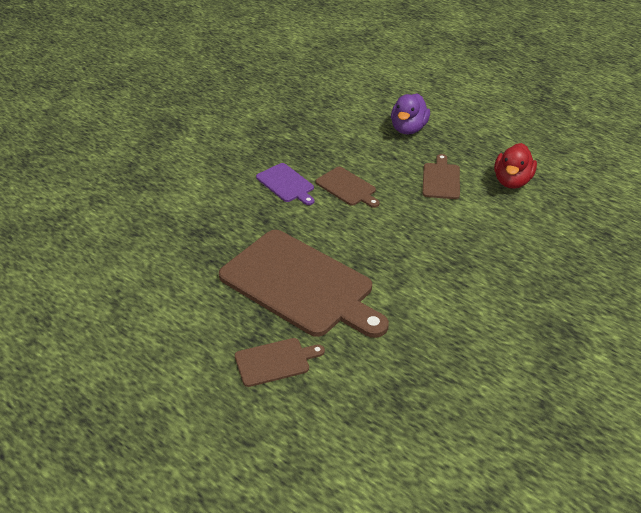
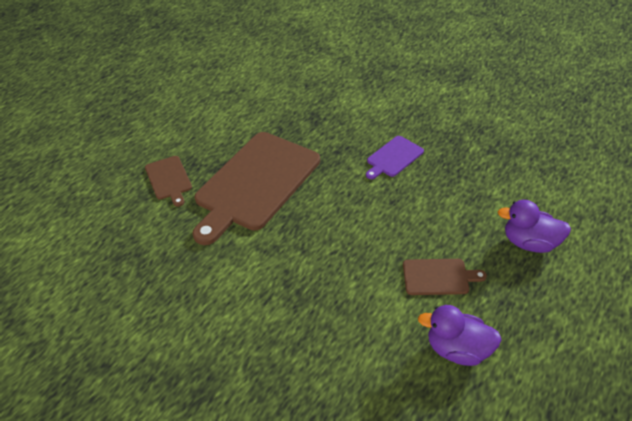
camera: 85 degrees right, 5 degrees up
(347, 187) = (400, 200): brown cutting board -> none
(512, 181) = (457, 349): red duck -> purple duck

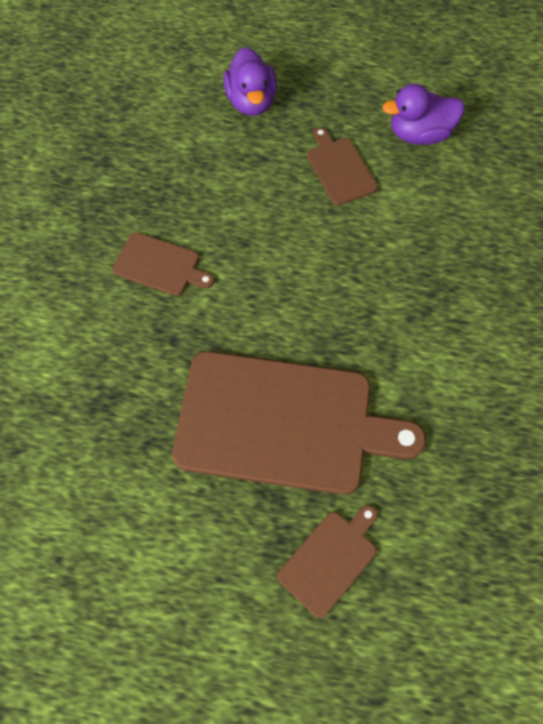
camera: 115 degrees left, 20 degrees up
(393, 157) = (160, 265): purple cutting board -> brown cutting board
(457, 349) = (419, 134): purple duck -> purple duck turned 90 degrees clockwise

